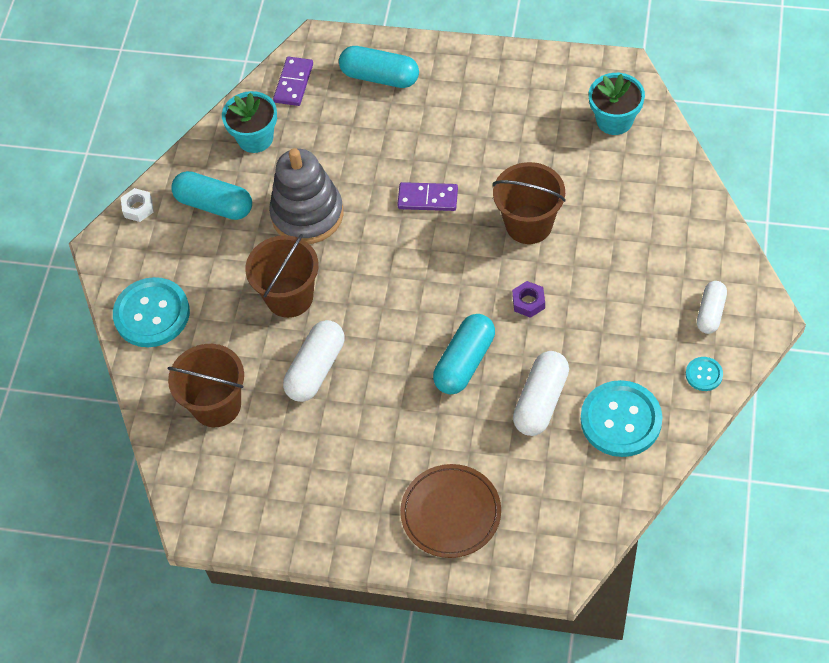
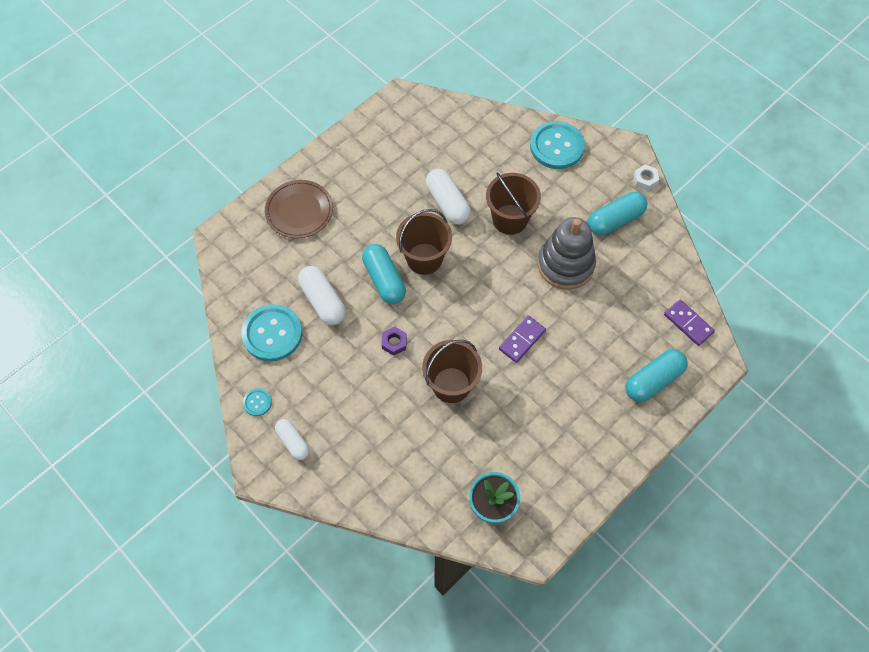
camera: 120 degrees right, 5 degrees up
(216, 405) = (466, 144): brown bucket -> brown bucket (424, 258)
(255, 138) = (654, 273): turquoise flower pot -> none

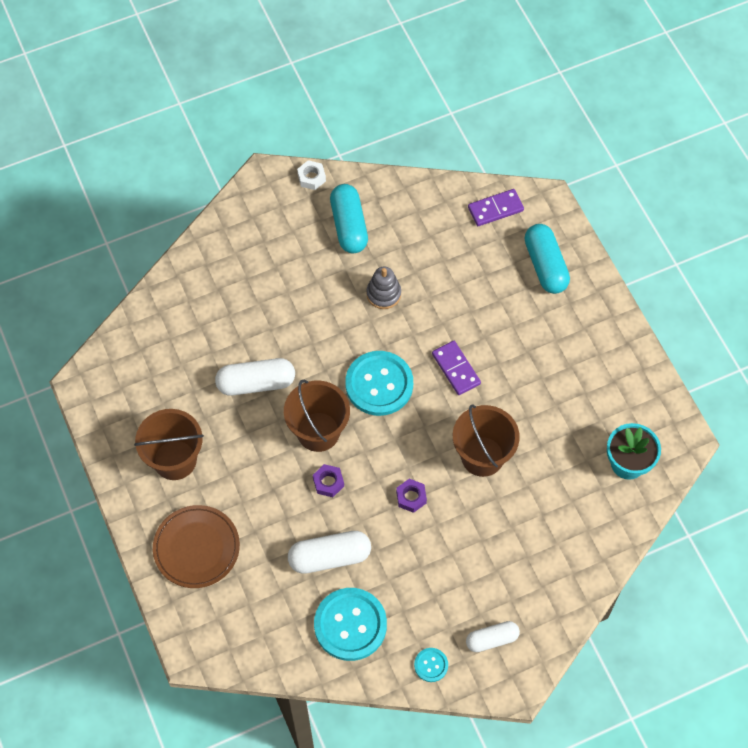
camera: 70 degrees left, 0 degrees up
(384, 280) = (328, 482): turquoise capsule -> purple nut
(510, 219) = (304, 327): brown bucket -> brown bucket (175, 460)
(556, 146) = (230, 245): turquoise button -> turquoise button (379, 384)
(565, 265) = (383, 294): grey stacking toy -> grey stacking toy, size x0.53

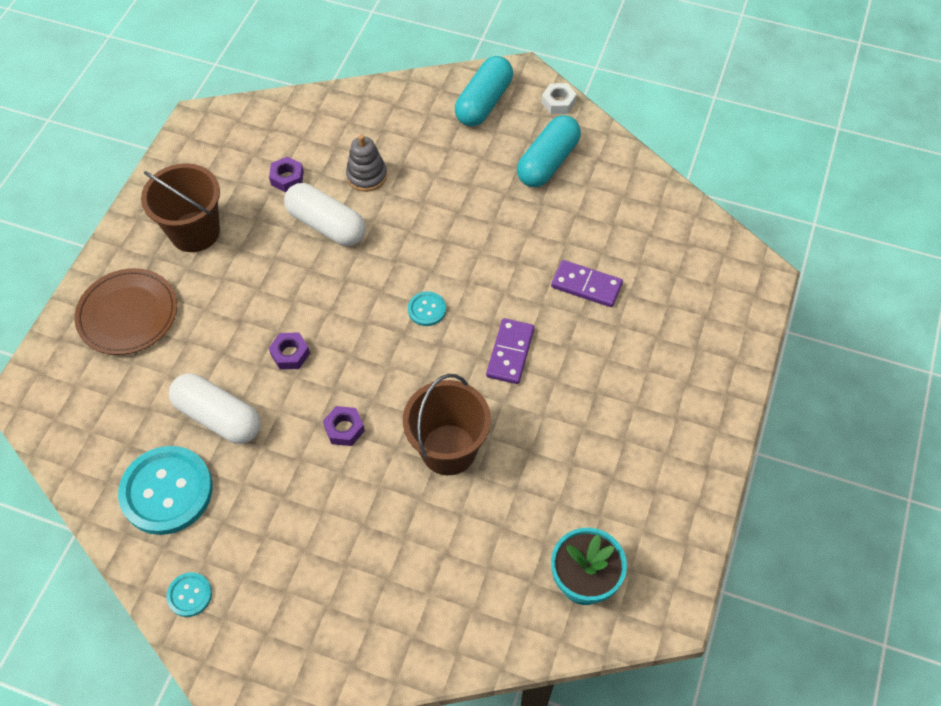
camera: 45 degrees right, 5 degrees down
(193, 373) = (287, 178): none -> purple nut
(318, 432) = (331, 305): brown bucket -> none
(379, 384) = (427, 309): turquoise button -> turquoise button, size x0.46
(383, 294) = (516, 239): grey stacking toy -> grey stacking toy (367, 176)
(492, 639) = (268, 625): white capsule -> none
(495, 209) = (701, 246): purple domino -> purple domino (586, 285)
(545, 265) = (697, 331): turquoise capsule -> turquoise capsule (484, 102)

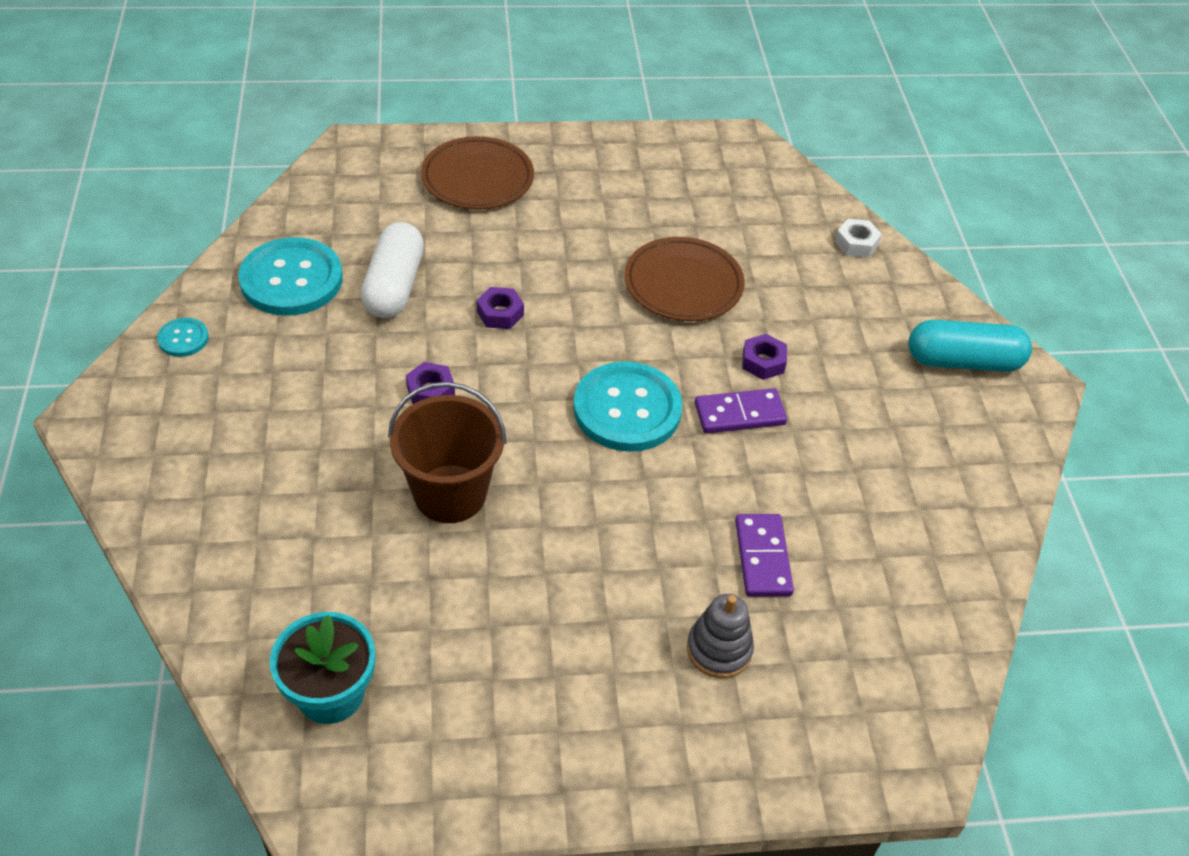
camera: 60 degrees right, 10 degrees down
(195, 232) = (605, 188): brown bucket -> none
(287, 178) = (722, 231): purple nut -> purple nut (763, 362)
(326, 225) = (683, 284): white capsule -> brown plate
(367, 176) = (773, 293): grey stacking toy -> grey stacking toy (719, 649)
(427, 309) = (627, 409): turquoise button -> turquoise button, size x2.17
(510, 353) = (614, 509): purple domino -> purple domino (739, 414)
(548, 162) = (923, 455): turquoise capsule -> none
(558, 102) = (1026, 435): white nut -> white nut (856, 243)

